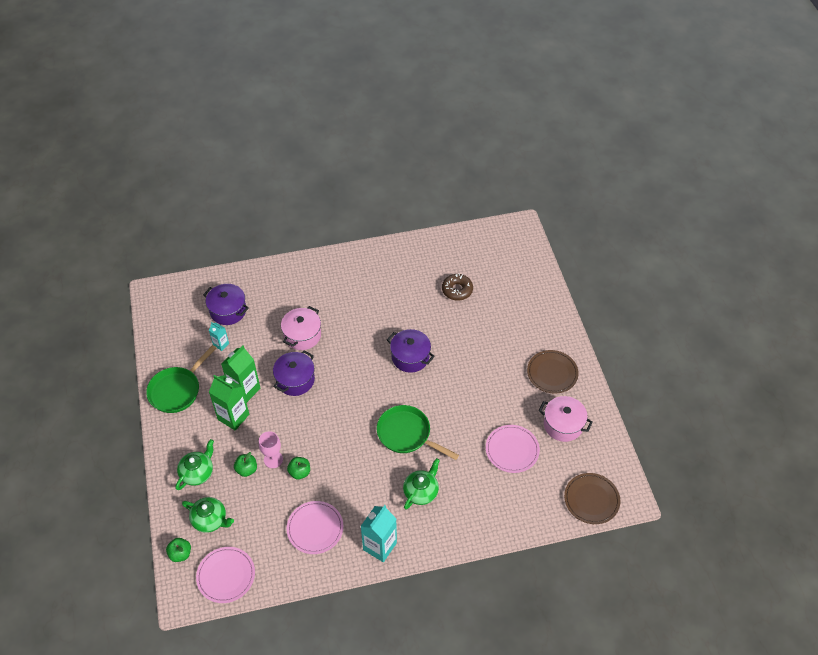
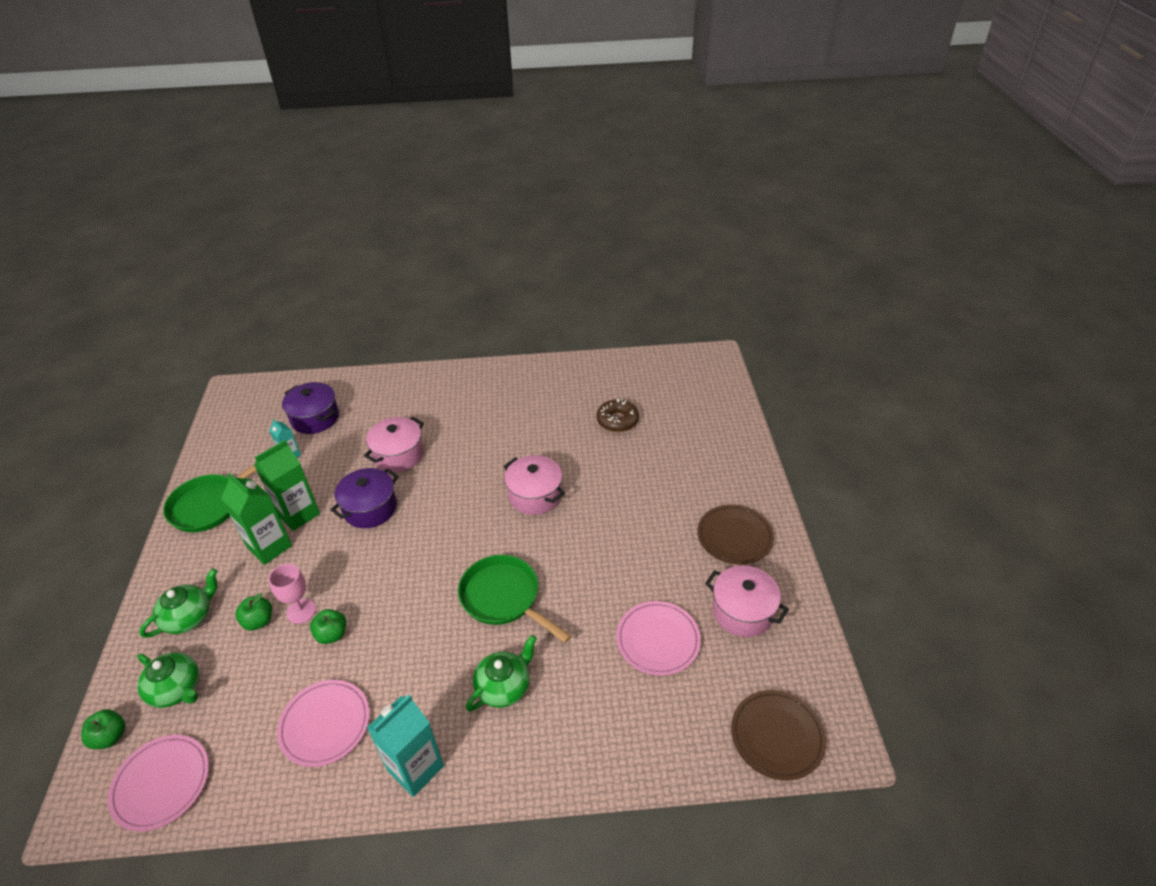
camera: 10 degrees right, 10 degrees down
(410, 357) = (535, 495): purple pot -> pink pot

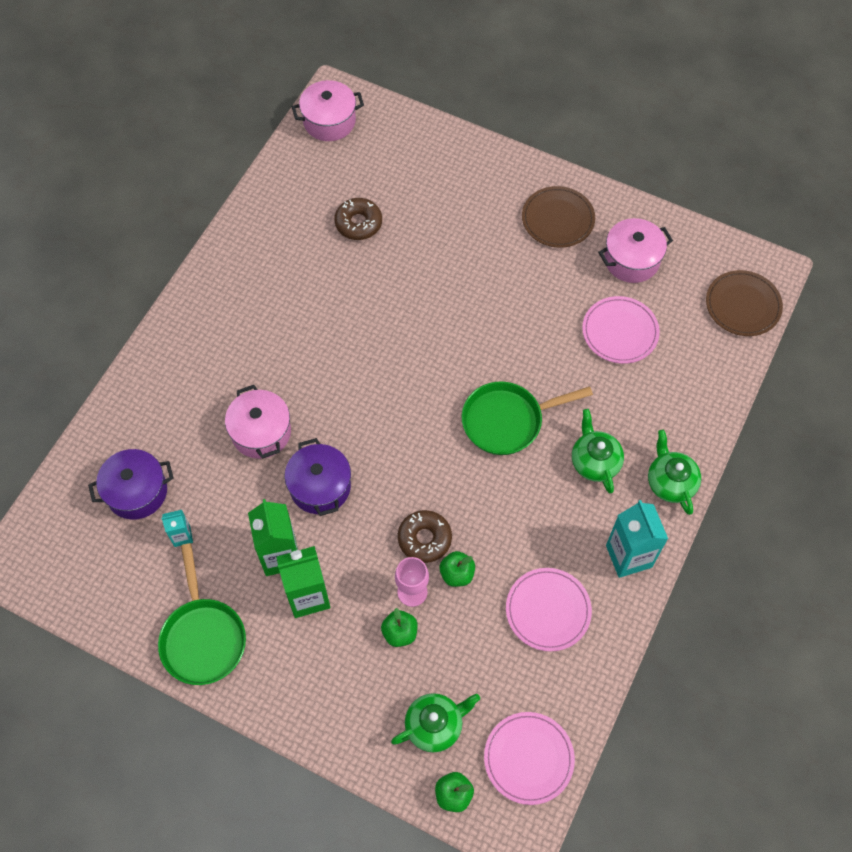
camera: 60 degrees left, 20 degrees up
(189, 617) = (352, 695): green teapot -> green teapot (670, 482)
(355, 595) = (424, 539): none -> brown donut
(535, 495) = (405, 340): pink pot -> pink pot (329, 121)

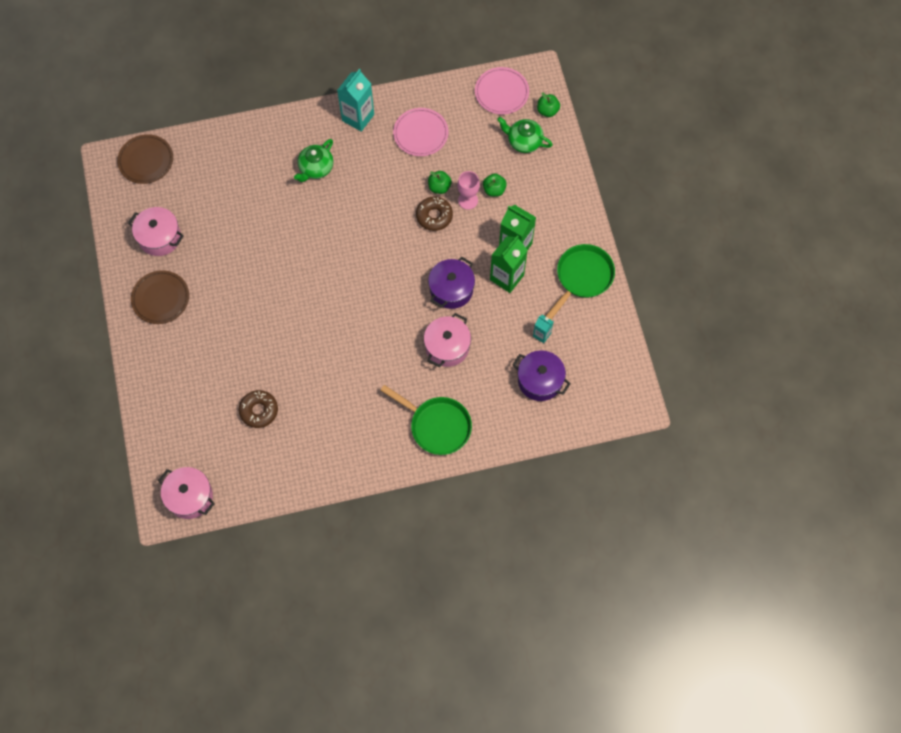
camera: 130 degrees left, 5 degrees up
(507, 421) = (328, 227): green pan -> green pan (437, 426)
(620, 332) = (218, 210): pink plate -> none
(670, 482) = (297, 126): green teapot -> none

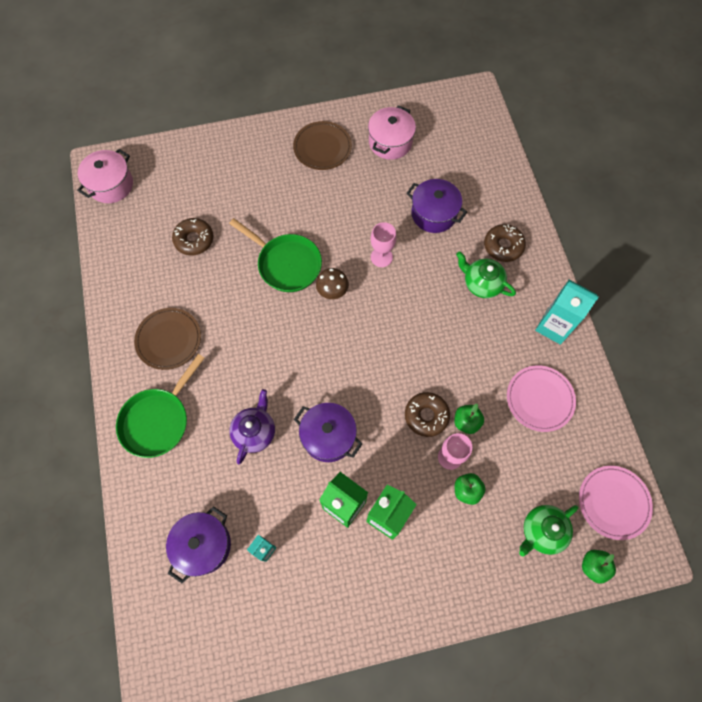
camera: 90 degrees right, 0 degrees up
(146, 160) = (478, 124): brown plate -> brown plate (168, 339)
(243, 203) = (434, 214): none -> purple pot
(280, 149) = (503, 246): none -> brown donut
(286, 247) = (381, 257): none -> pink goblet
(319, 288) = (332, 291): none -> brown mushroom
(447, 347) = (255, 431): pink pot -> purple teapot
(524, 141) = (542, 531): green teapot -> green teapot turned 150 degrees counterclockwise
(582, 277) = (344, 608): green pan -> green pan (286, 264)

